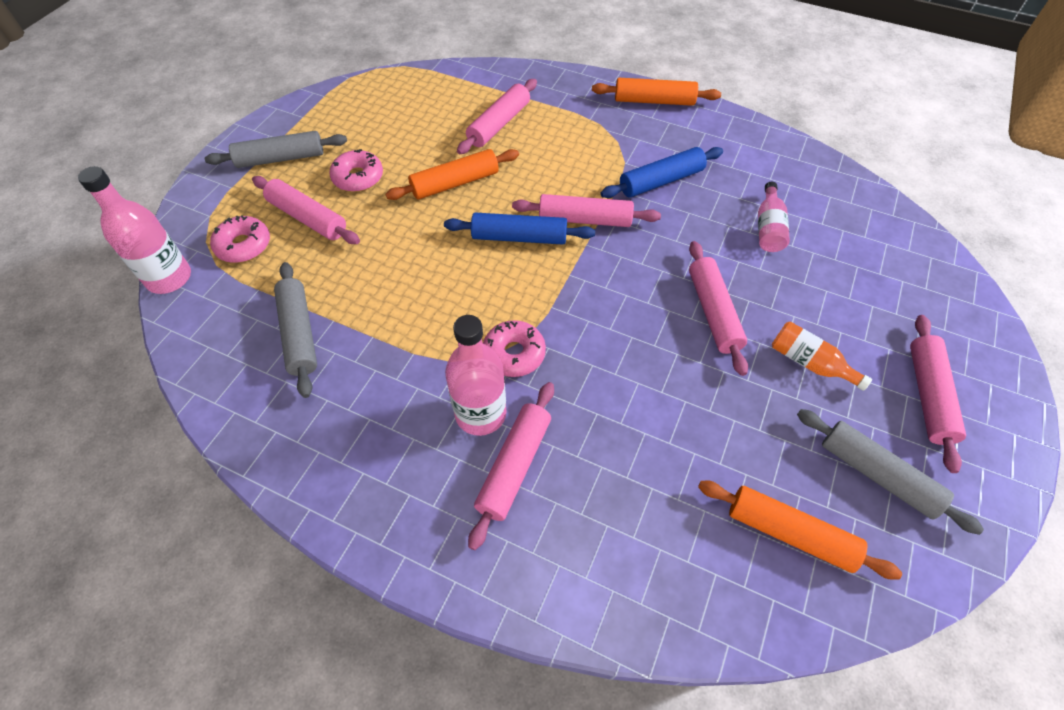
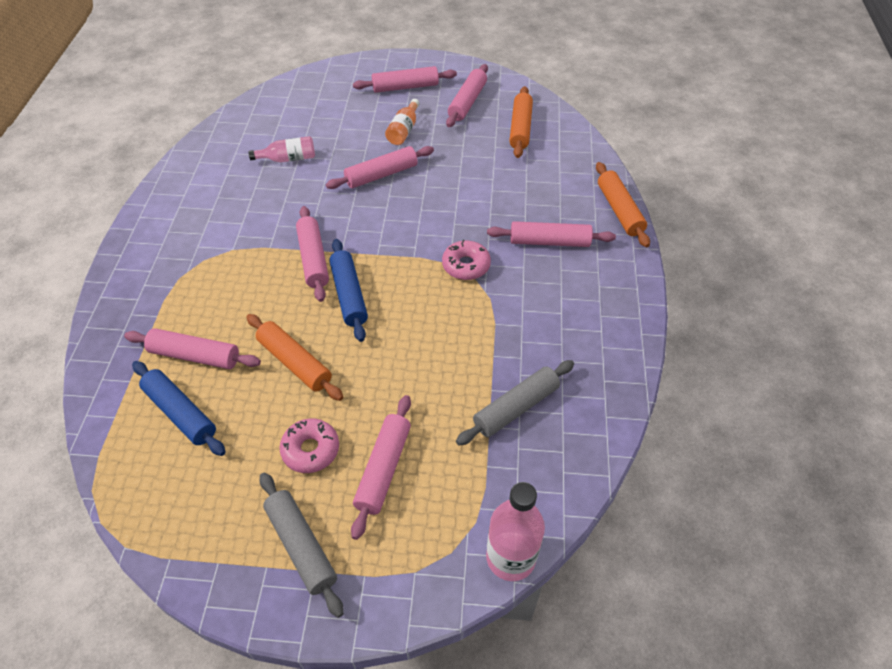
camera: 110 degrees left, 5 degrees down
(243, 245) = (441, 510): pink donut -> none
(480, 414) = (523, 269): pink bottle -> none
(654, 101) = (136, 247): orange rolling pin -> orange rolling pin (619, 210)
(661, 181) = (251, 223): blue rolling pin -> blue rolling pin (180, 413)
(877, 474) = (467, 102): grey rolling pin -> pink rolling pin

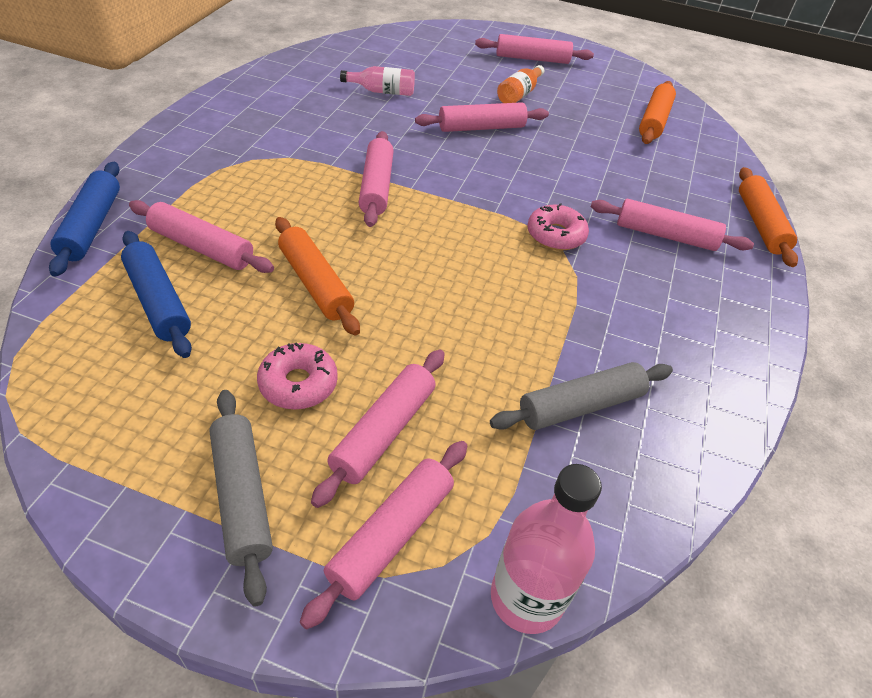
camera: 10 degrees right, 5 degrees down
(349, 295) = (405, 231): blue rolling pin -> blue rolling pin (91, 226)
(467, 102) = (598, 85): pink rolling pin -> pink rolling pin (391, 535)

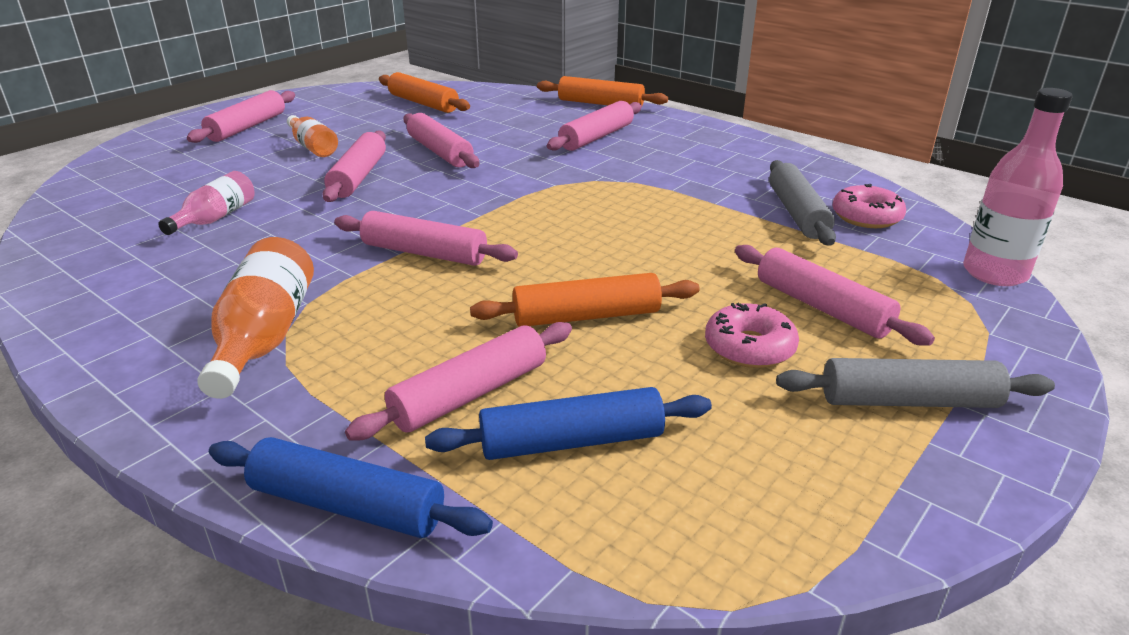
camera: 65 degrees left, 15 degrees down
(244, 153) = (264, 337): none -> orange bottle
(391, 535) = (944, 322): pink rolling pin -> pink rolling pin (439, 152)
(555, 235) = (571, 178): pink donut -> pink donut (866, 217)

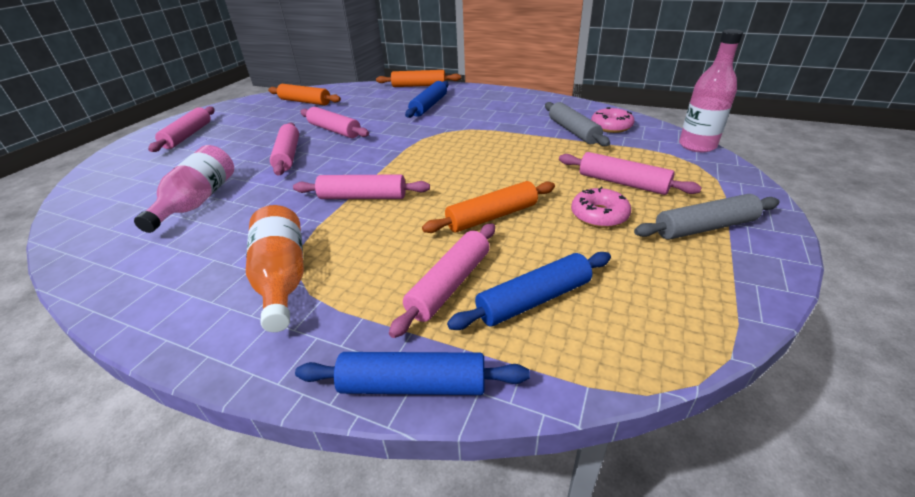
camera: 15 degrees left, 5 degrees up
(216, 218) = (198, 201): pink bottle -> pink bottle, size x1.57
(313, 147) = (244, 141): orange bottle -> none
(596, 137) = (429, 106): pink rolling pin -> blue rolling pin

